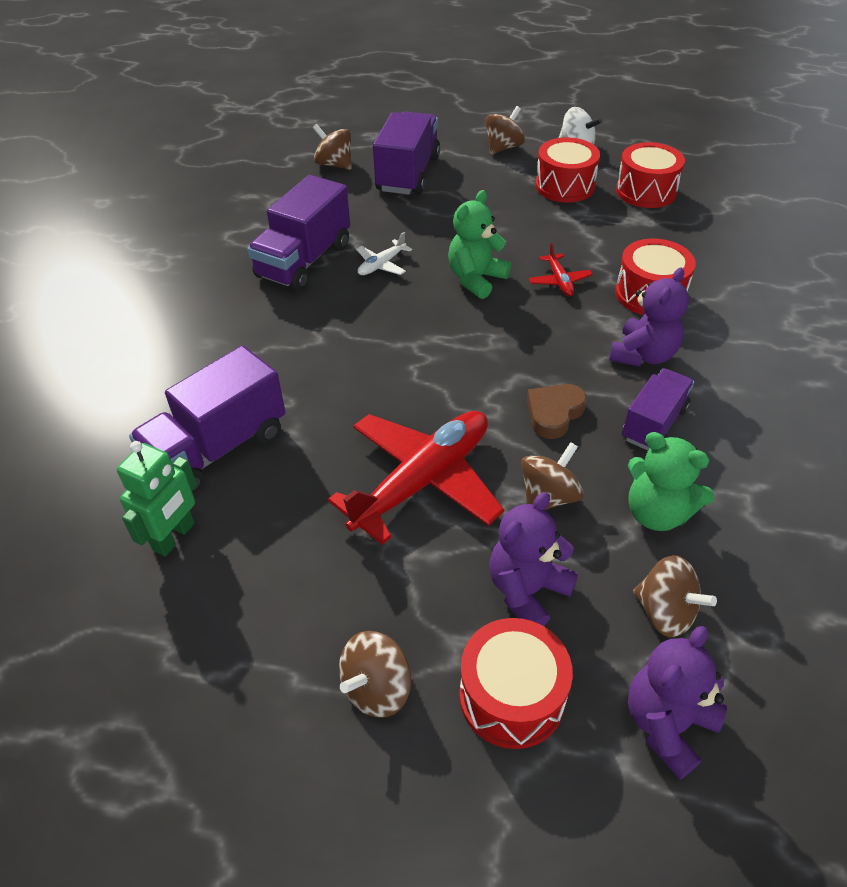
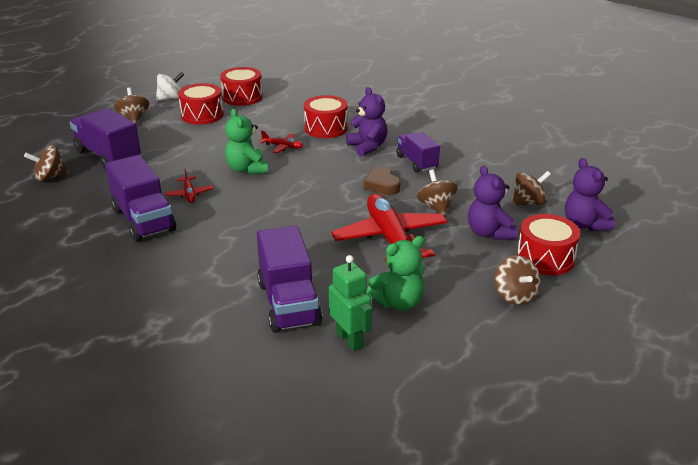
camera: 60 degrees left, 15 degrees down
(381, 265) = (189, 194): white plane -> red plane
(657, 513) = (472, 183): green teddy bear -> green teddy bear (398, 302)

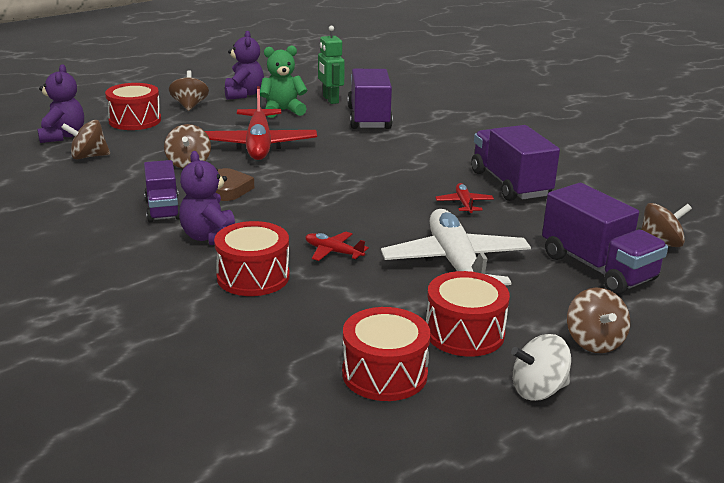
camera: 170 degrees left, 5 degrees down
(202, 148) = (455, 264): none -> white plane
(247, 169) = (391, 225): green teddy bear -> none
(489, 233) = (161, 139): purple teddy bear -> purple teddy bear (243, 94)

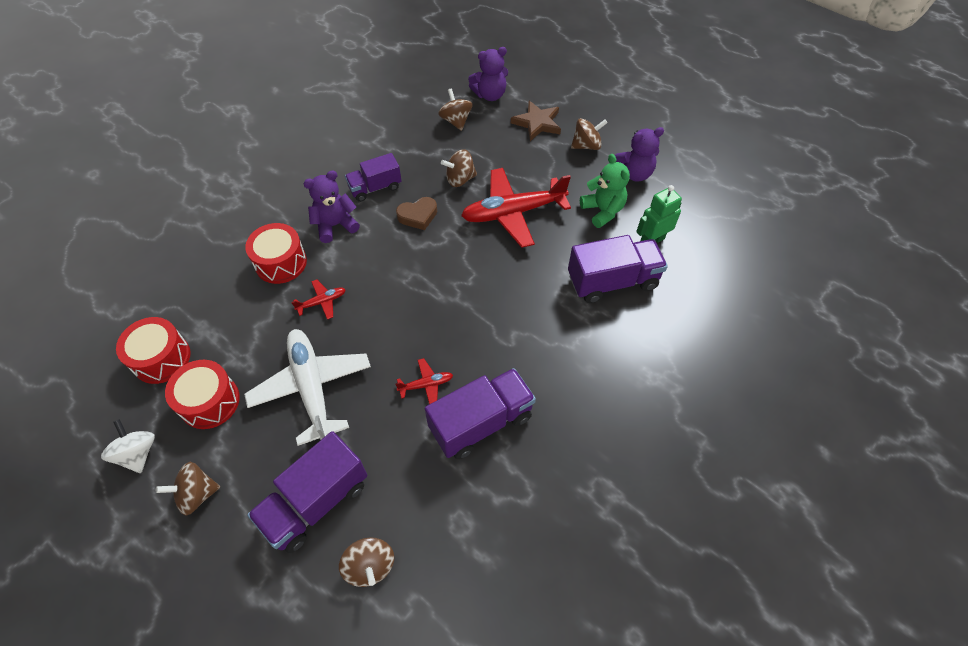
camera: 80 degrees right, 30 degrees up
(135, 120) = (537, 123): red drum -> brown star
(333, 252) = (322, 302): red plane -> red plane turned 45 degrees clockwise
(455, 264) = (312, 387): white plane -> white plane turned 90 degrees counterclockwise

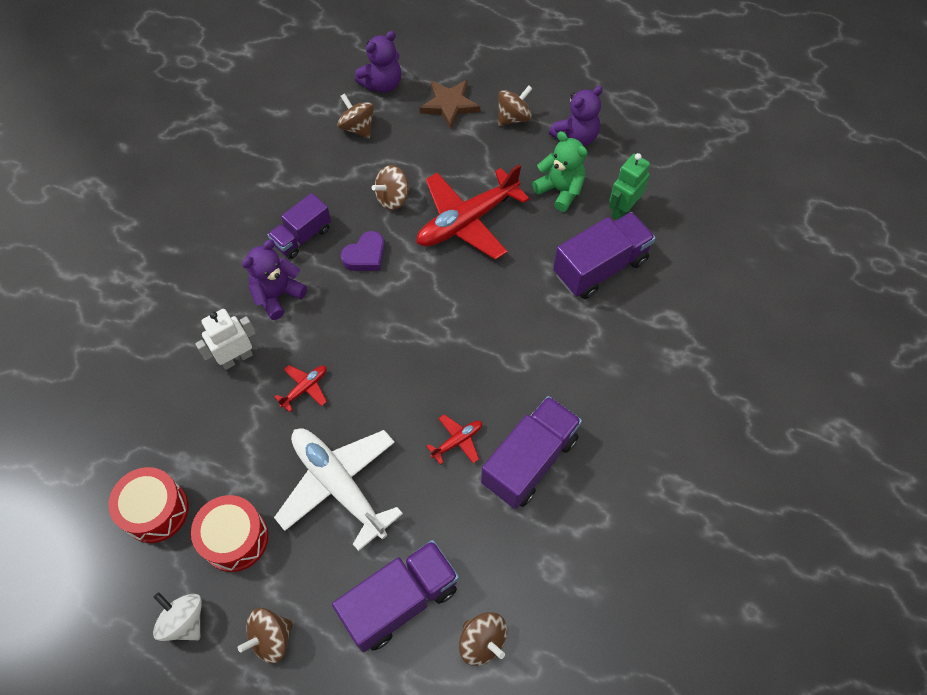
camera: 20 degrees left, 5 degrees up
(281, 262) = (236, 358): red drum -> white robot
(316, 502) = (400, 600): purple truck -> purple truck turned 150 degrees counterclockwise
(418, 216) = (365, 255): brown heart -> purple heart

